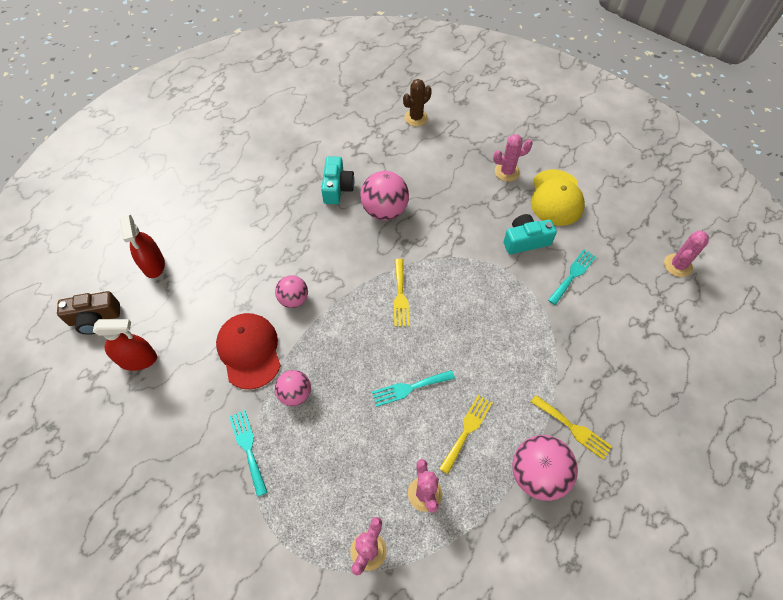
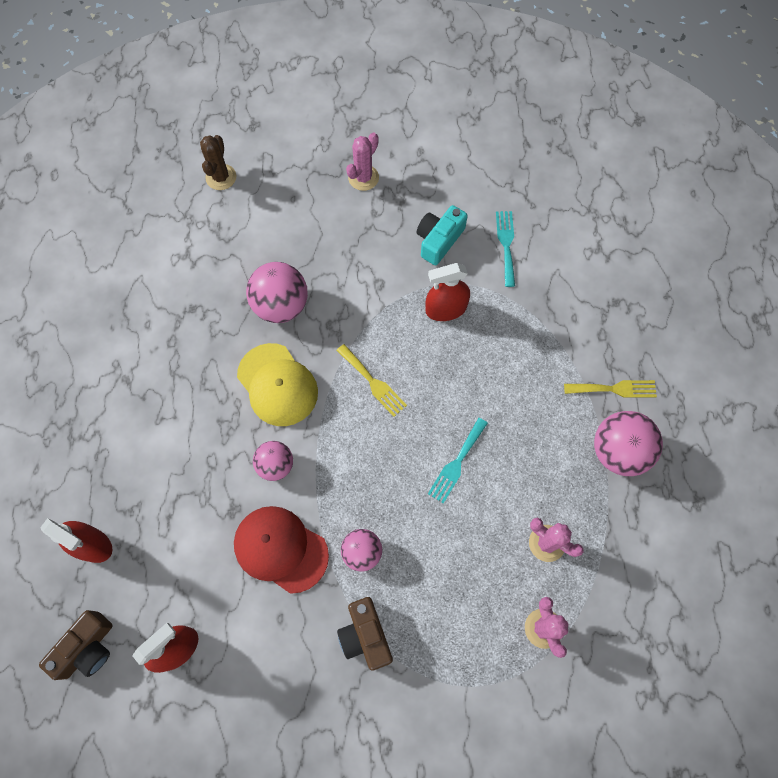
camera: 40 degrees left, 10 degrees up
(248, 448) = (365, 635): turquoise fork -> brown camera
(337, 188) = (209, 315): turquoise camera -> none
(467, 430) = (535, 460): yellow fork -> none
(491, 286) = (446, 309): none -> red spray bottle
(556, 198) = (431, 174): yellow cap -> yellow cap (277, 385)
(677, 265) = (583, 170): pink cactus -> none

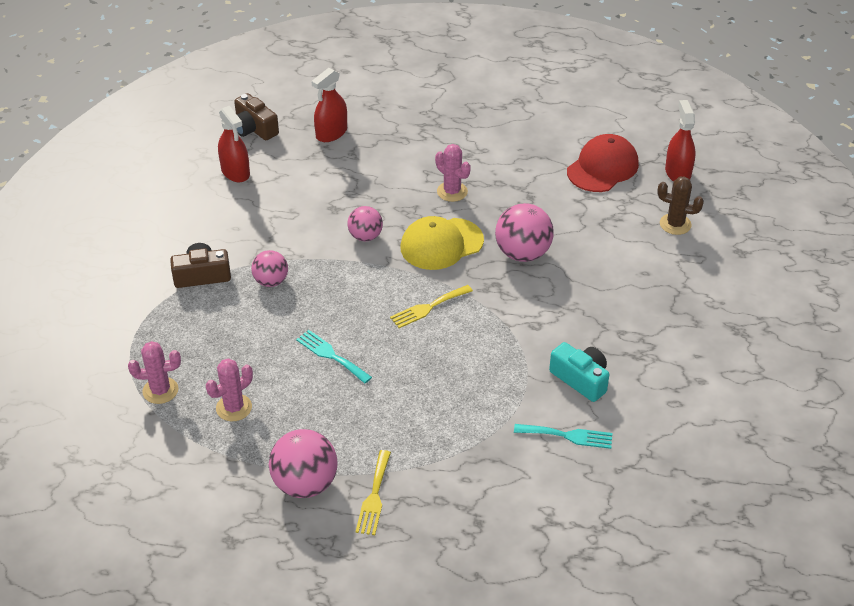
camera: 100 degrees right, 25 degrees down
(280, 549) = (291, 233): red cap -> red cap (602, 167)
(363, 178) = (667, 329): pink cactus -> pink cactus (452, 192)
(446, 309) = (497, 372): red spray bottle -> red spray bottle (678, 172)

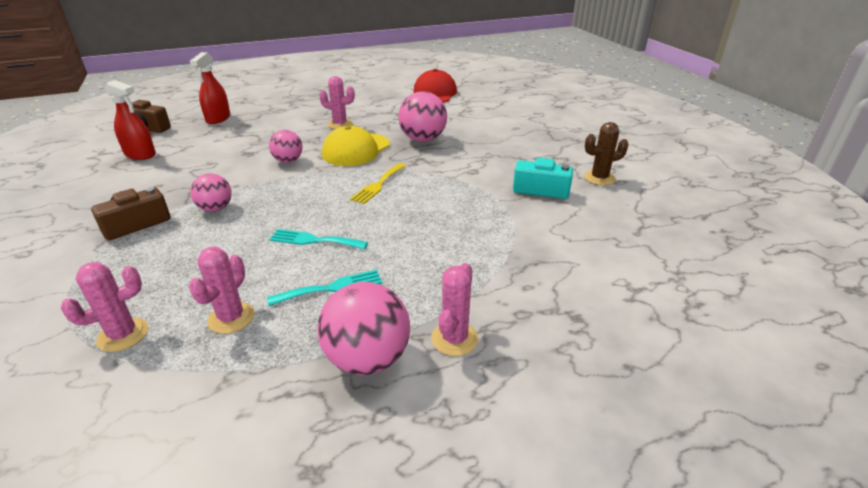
camera: 30 degrees left, 10 degrees down
(374, 496) = (454, 339): yellow fork -> pink cactus
(568, 436) = (574, 225): turquoise fork -> turquoise fork (331, 288)
(675, 224) = (507, 104): brown cactus -> brown cactus (599, 178)
(678, 172) = (481, 86): red spray bottle -> none

